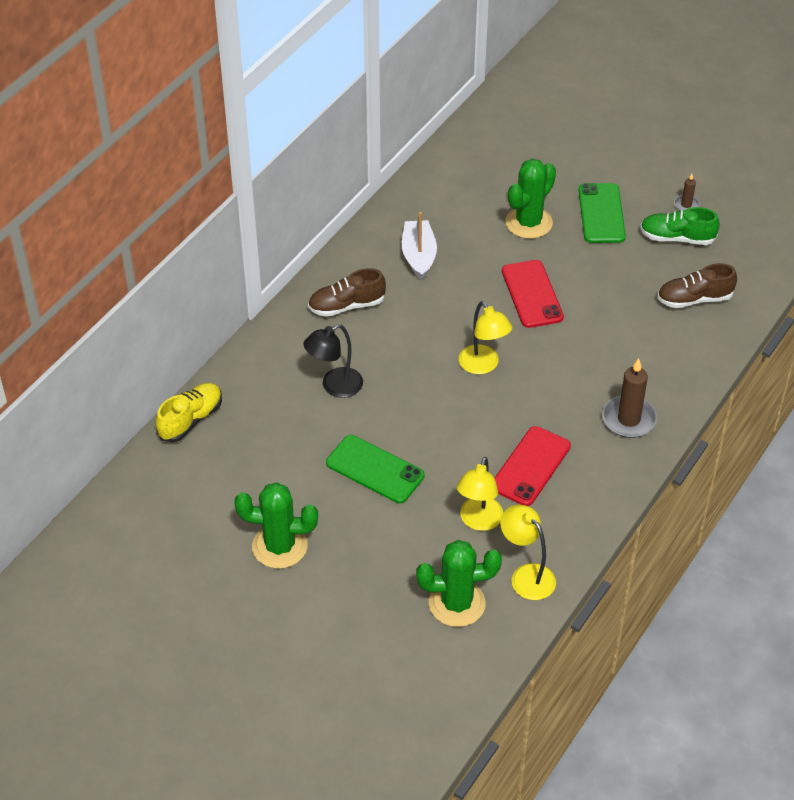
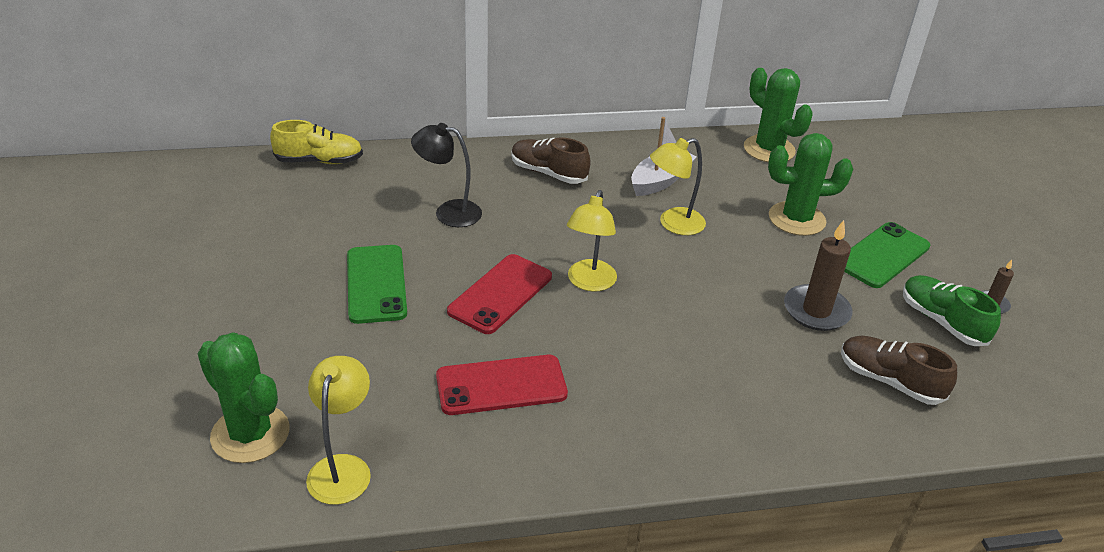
camera: 45 degrees right, 10 degrees down
(279, 546) = (218, 276): green cactus -> green cactus (769, 149)
(478, 521) = (383, 388): yellow lamp -> yellow lamp (673, 224)
(532, 294) = (719, 266): red phone -> red phone (500, 294)
(628, 419) = (658, 425): brown candle -> brown candle (816, 311)

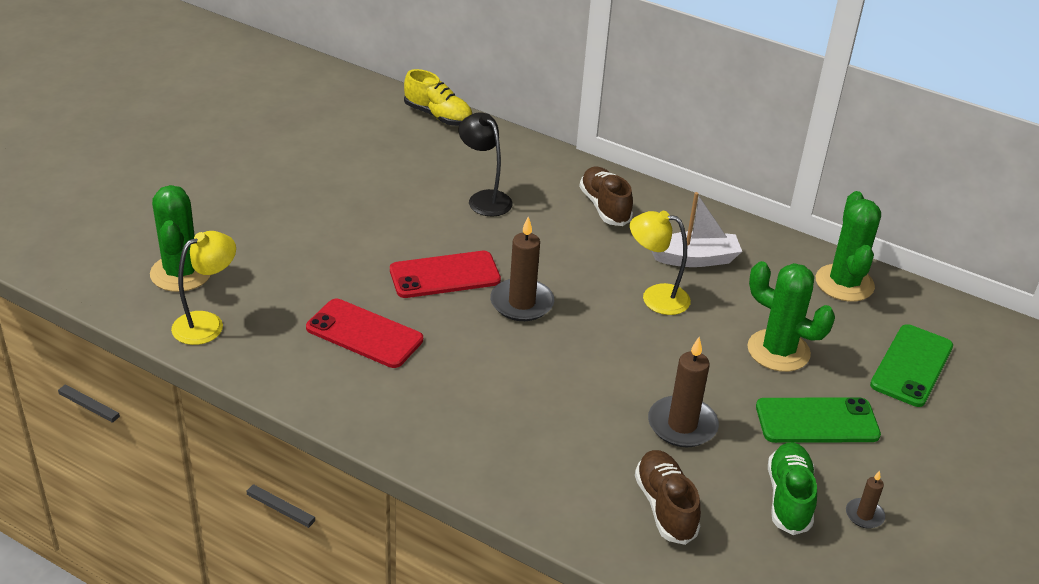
camera: 40 degrees right, 0 degrees up
(376, 284) = (368, 223): green phone -> green phone (911, 366)
(589, 283) = (522, 303): yellow lamp -> brown candle

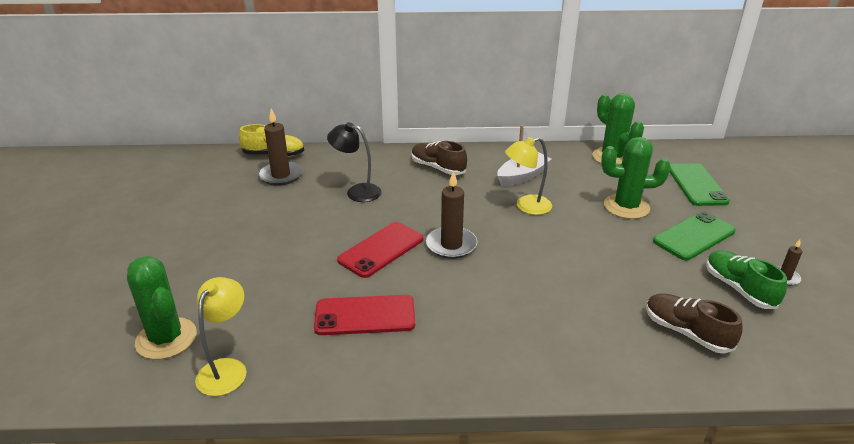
camera: 30 degrees left, 5 degrees down
(682, 425) = (631, 275): brown candle -> brown candle (281, 175)

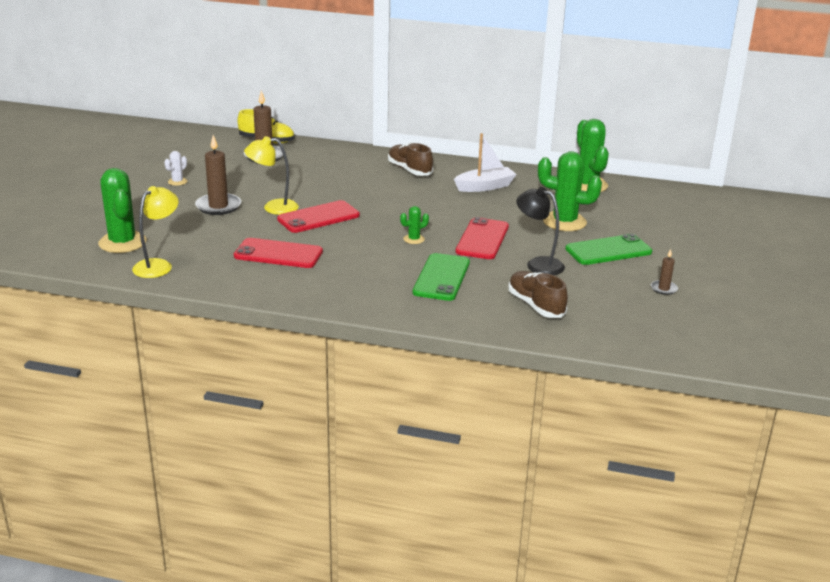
camera: 15 degrees right, 5 degrees down
(199, 227) = (177, 182): none -> white cactus
(357, 191) = (324, 177): black lamp -> black lamp (538, 264)
(451, 245) = (380, 223): brown candle -> brown candle (218, 206)
(499, 261) = (414, 239): none -> green cactus
(526, 206) = (469, 208): yellow lamp -> yellow lamp (273, 207)
(566, 246) = (482, 239): none -> red phone
(696, 185) = (651, 217): green phone -> green phone (441, 277)
(738, 288) = (612, 288): green shoe -> none

